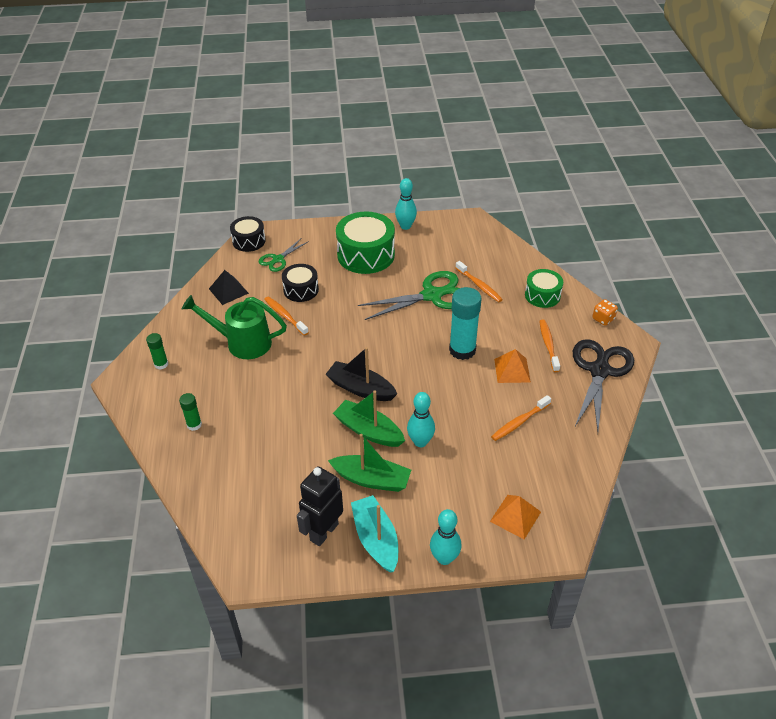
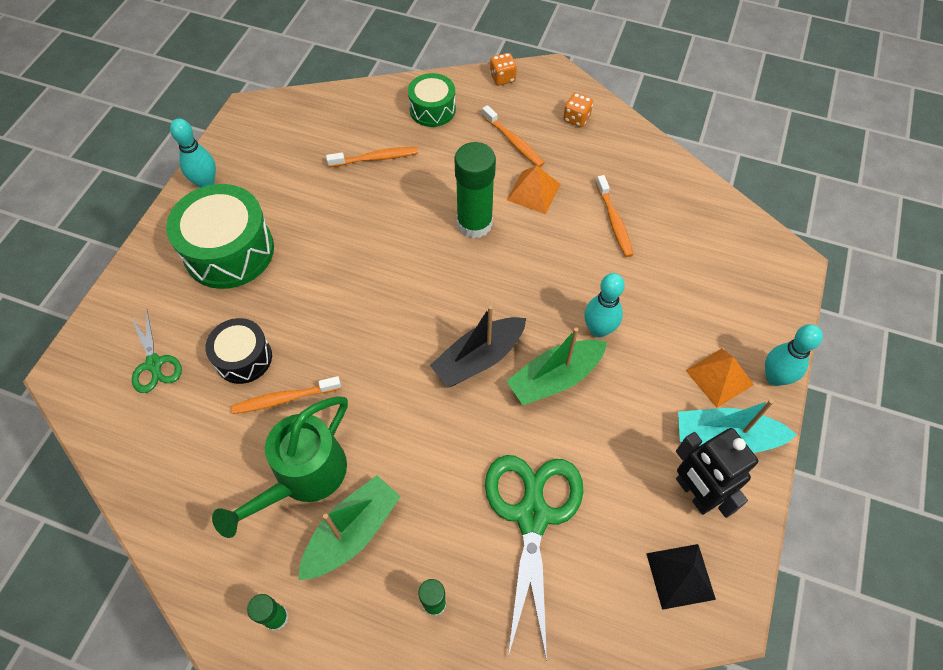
camera: 65 degrees left, 15 degrees up
(228, 291) = (174, 459): black pyramid -> black pyramid (680, 576)
(249, 241) = (78, 389): black drum -> none
(371, 479) = (634, 406): green boat -> green boat (352, 533)
(432, 295) = (360, 212): green scissors -> green scissors (532, 516)
(462, 350) = (474, 224): turquoise glue stick -> green glue stick
(515, 516) = (742, 285): orange pyramid -> orange pyramid (719, 377)
(548, 345) = (514, 142): orange toothbrush -> orange toothbrush turned 150 degrees counterclockwise
(599, 371) = (576, 118): black scissors -> orange dice

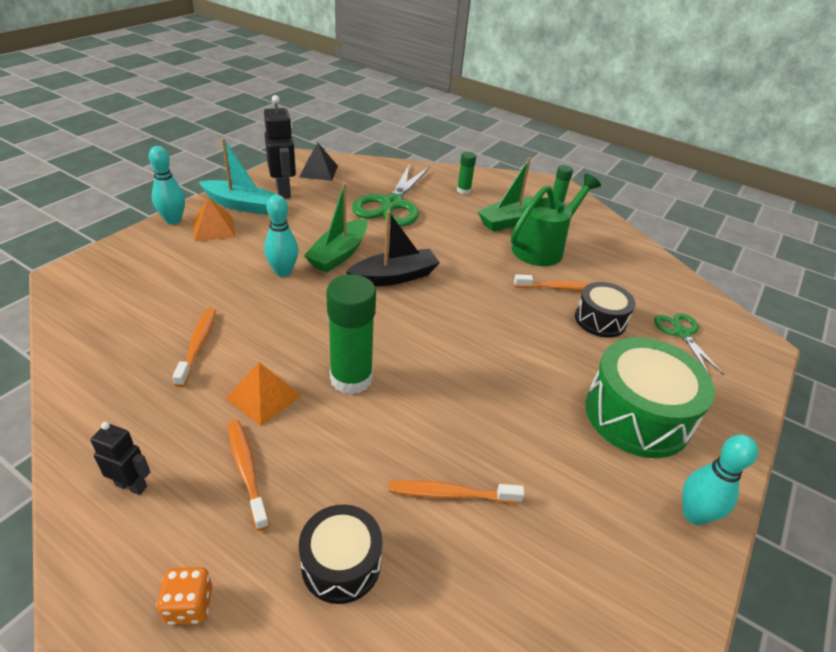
camera: 170 degrees left, 20 degrees down
(432, 109) = (341, 563): green drum -> black drum
(555, 378) = (339, 254): green boat -> green boat turned 135 degrees clockwise
(576, 118) = (131, 485): orange dice -> black robot

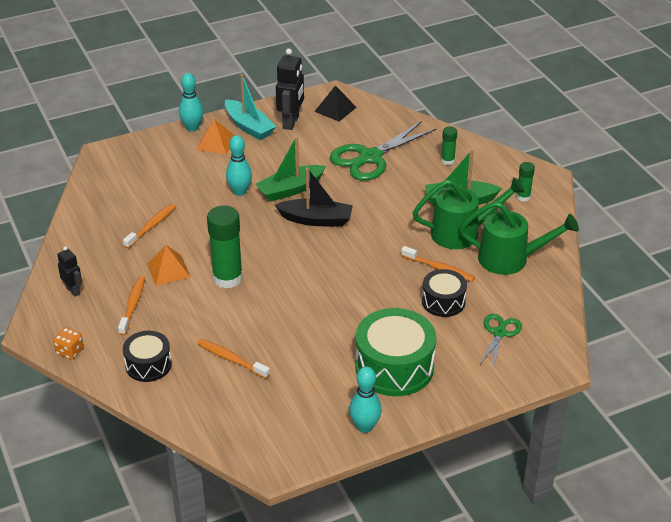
camera: 35 degrees right, 0 degrees up
(608, 259) = (511, 259): none -> green watering can

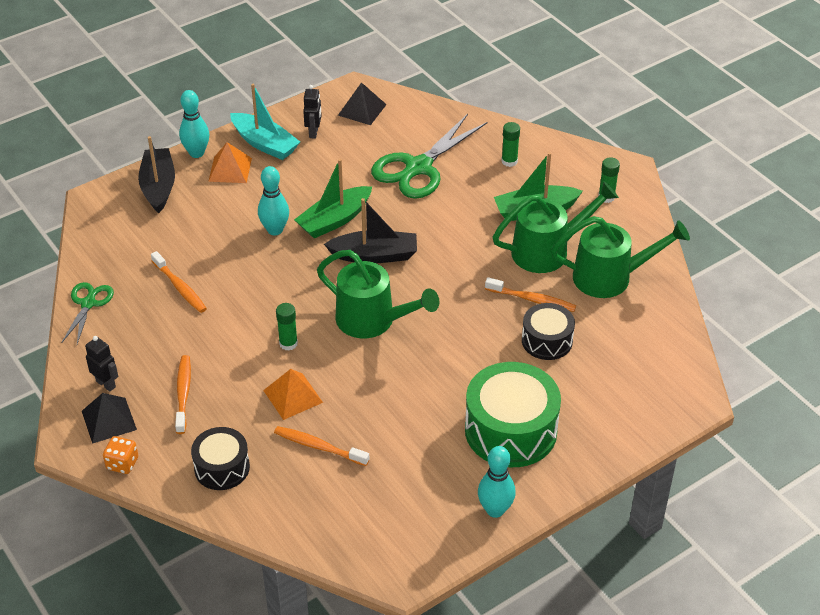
camera: 10 degrees left, 5 degrees up
(68, 318) = (108, 420): none -> black pyramid
(152, 226) = (180, 287): orange toothbrush -> orange toothbrush turned 120 degrees clockwise
(155, 149) = (158, 187): none -> black boat
(168, 270) = (215, 342): orange pyramid -> orange pyramid (293, 396)
(227, 278) = (288, 343): green glue stick -> green glue stick, size x0.51
(291, 122) = (314, 132): black robot -> black robot, size x0.58
(302, 269) = (373, 321): none -> green watering can
(499, 333) = (619, 371): green scissors -> green scissors (88, 303)

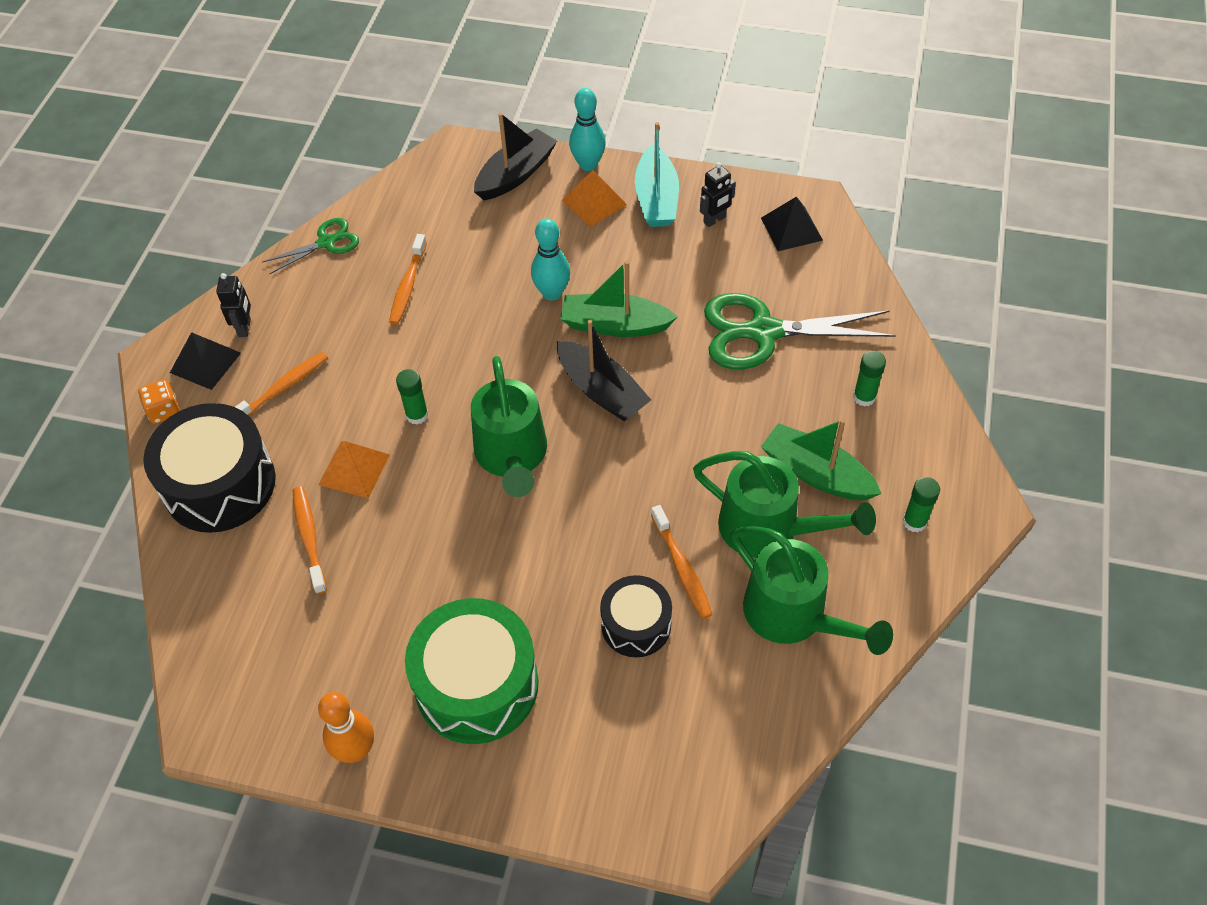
camera: 50 degrees right, 10 degrees up
(222, 468) = (219, 484): black drum -> black drum, size x1.71
(495, 510) = (356, 750): turquoise bowling pin -> orange bowling pin

